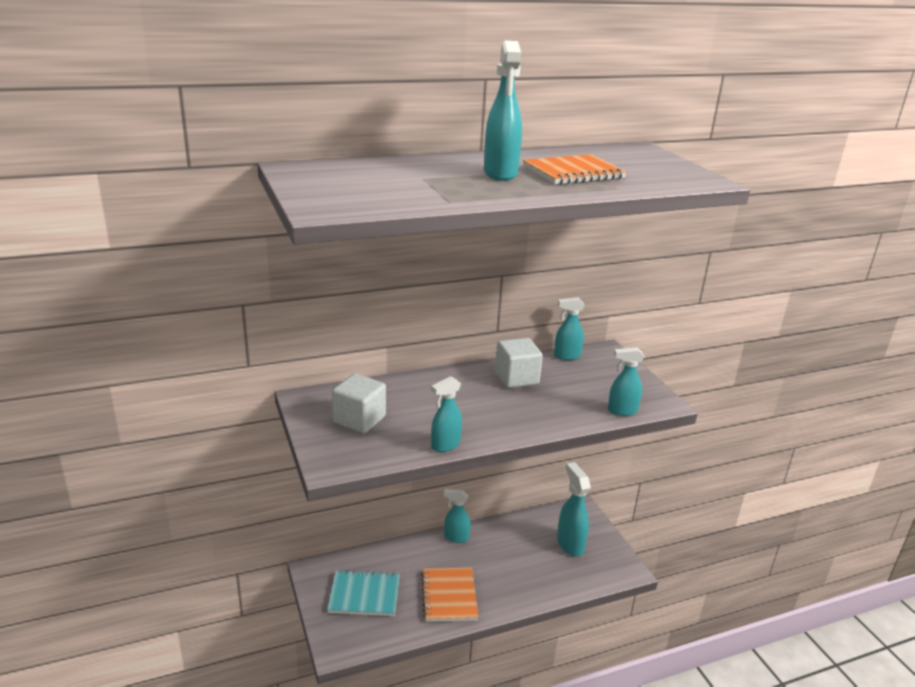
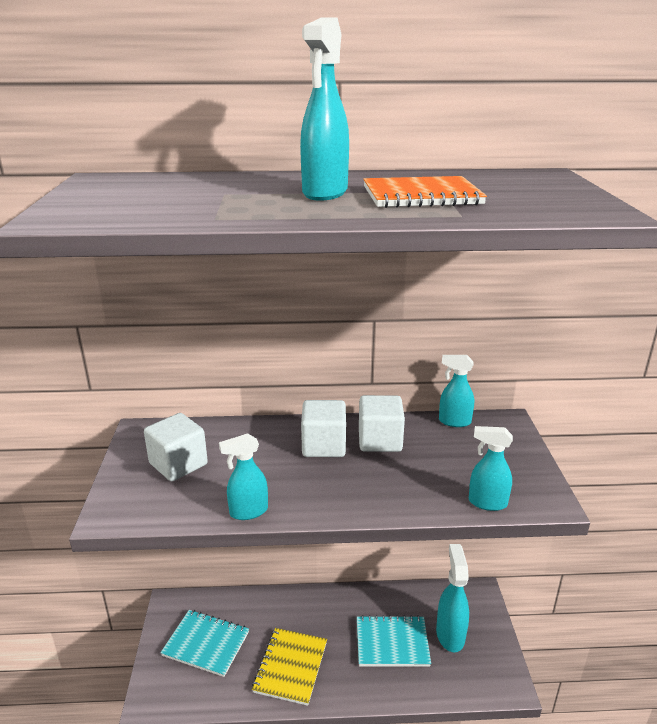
camera: 20 degrees right, 0 degrees up
(449, 596) = (290, 667): orange notebook -> yellow notebook
(456, 537) = (327, 598): turquoise spray bottle -> none
(473, 388) = (324, 445): none -> white cube
(526, 560) = (392, 643): none -> turquoise notebook

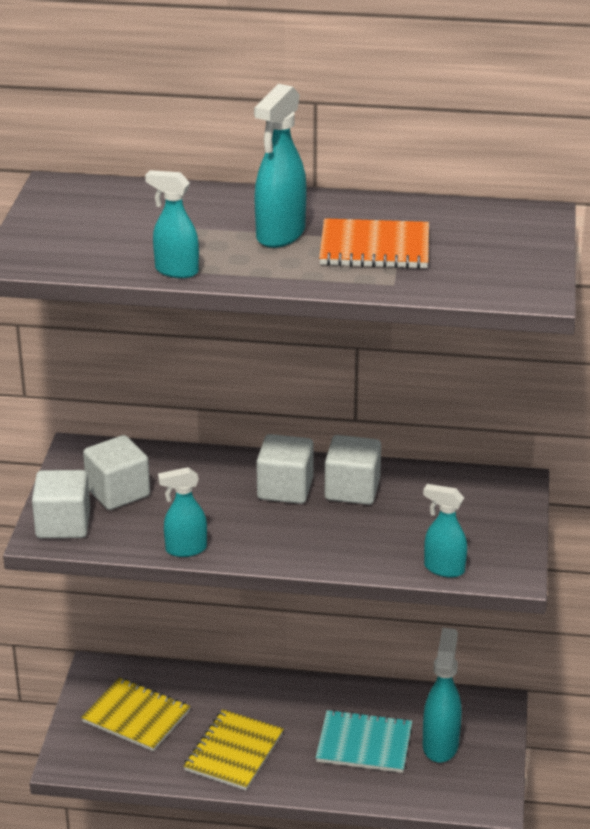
camera: 10 degrees right, 5 degrees up
(129, 500) = (63, 524): none -> white cube
(206, 644) = (136, 717): turquoise notebook -> yellow notebook
(454, 422) = (450, 476): turquoise spray bottle -> turquoise spray bottle (176, 271)

